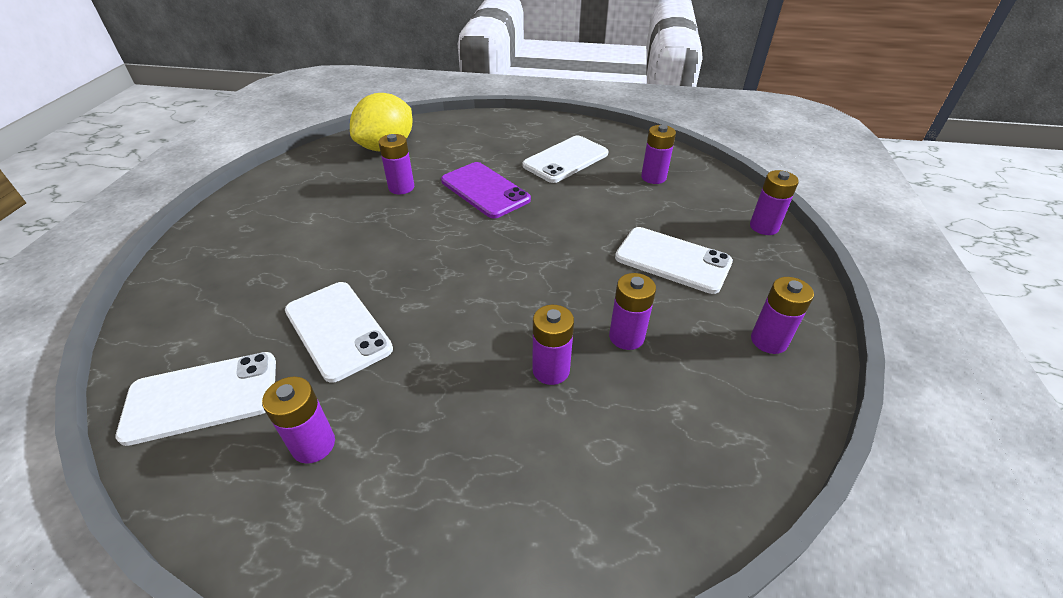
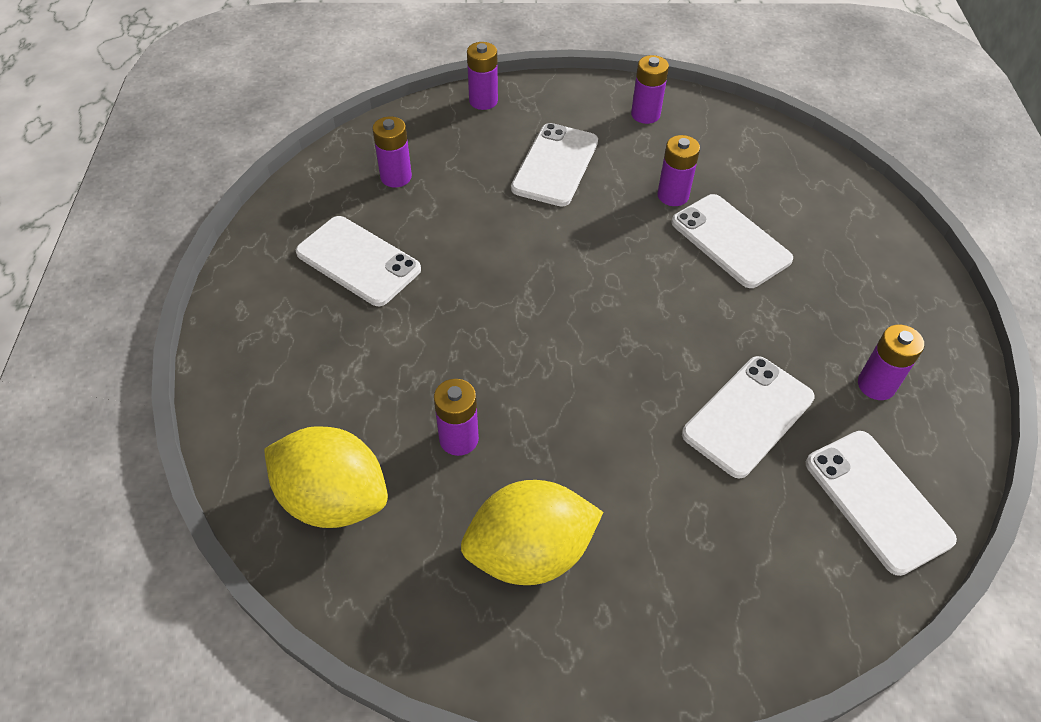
camera: 100 degrees left, 10 degrees up
(306, 206) = (530, 552): none -> yellow lemon
(485, 190) = (450, 337): purple phone -> none
(551, 370) = (730, 241): purple battery -> white phone

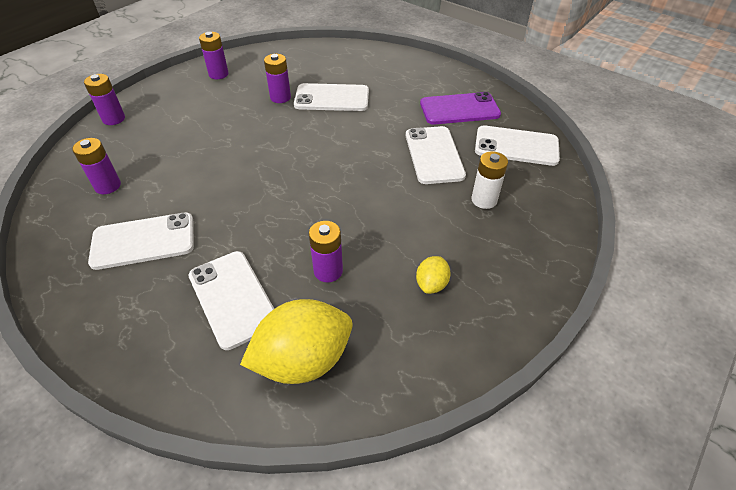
camera: 50 degrees left, 5 degrees down
(530, 552) = (431, 284): yellow lemon -> yellow lemon, size x0.48
(555, 165) = (201, 121): white phone -> white phone (232, 298)
(724, 524) = (484, 200): none -> white battery
(876, 385) = (459, 109): purple battery -> purple phone

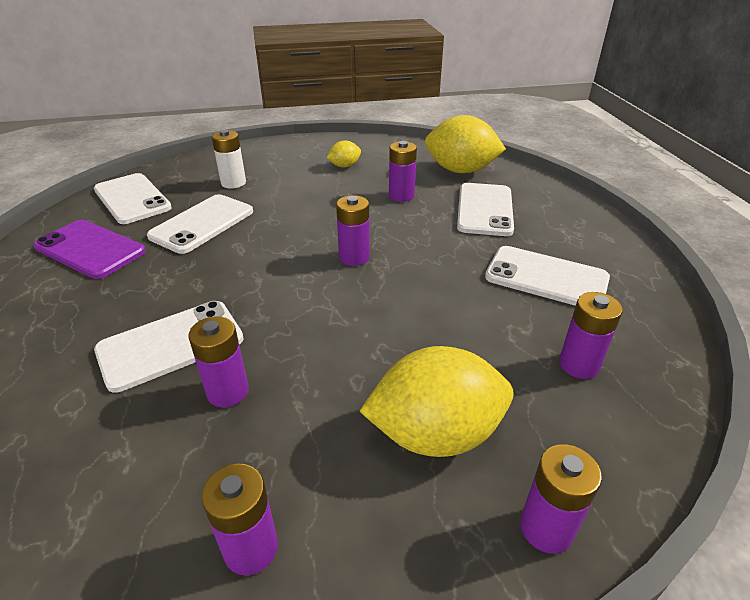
camera: 140 degrees left, 10 degrees down
(174, 125) = (435, 433): none -> yellow lemon
(299, 185) = (354, 257): none -> purple battery
(332, 98) = (170, 344): white phone -> white phone turned 75 degrees counterclockwise

